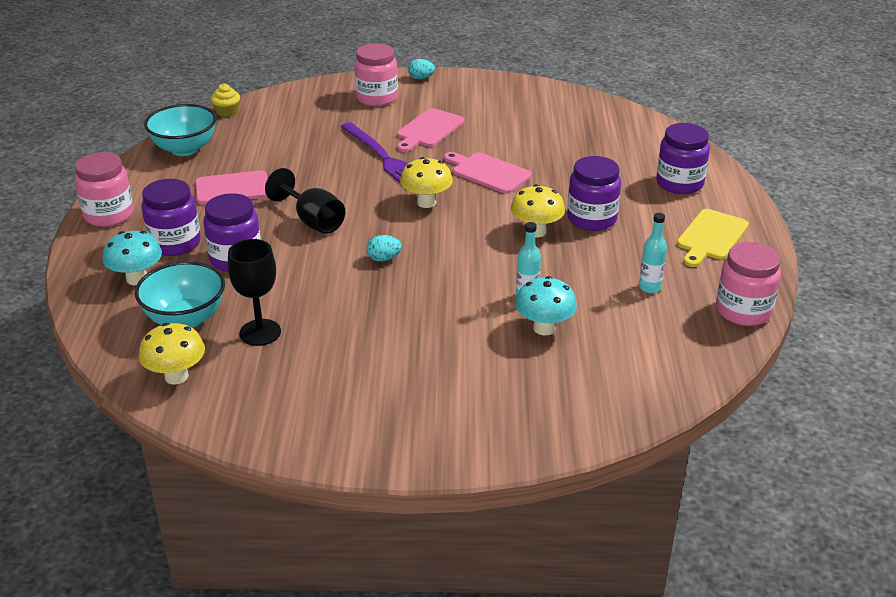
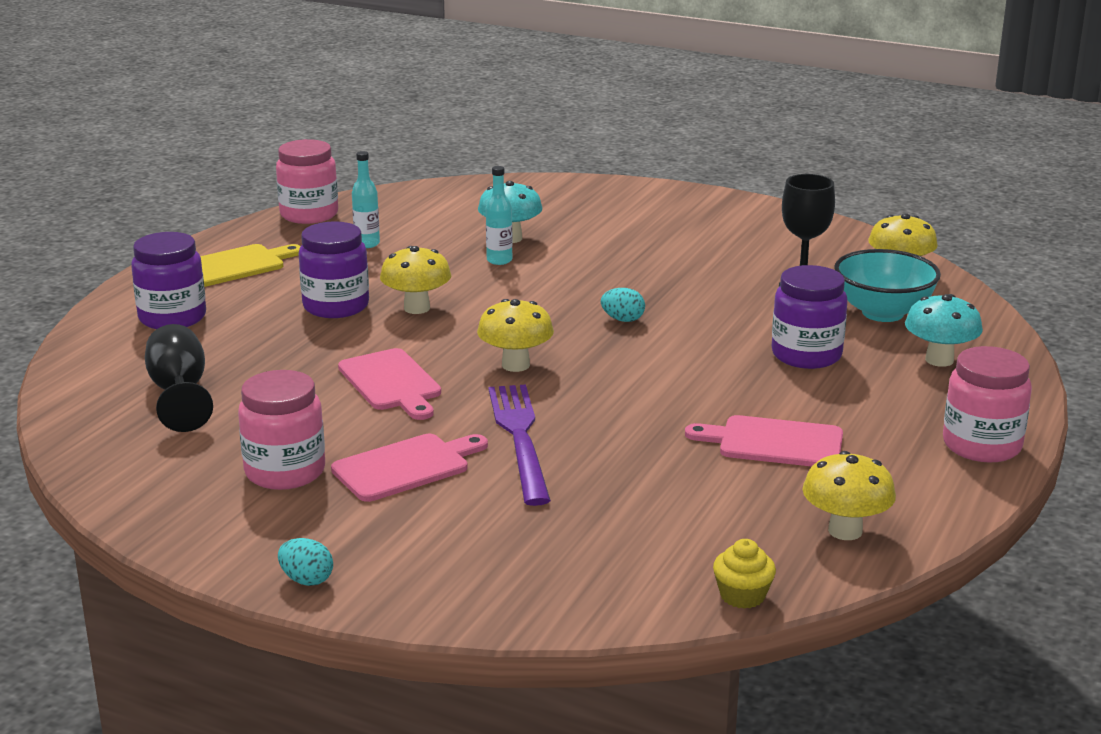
camera: 155 degrees left, 10 degrees down
(175, 243) = (884, 388): purple jar -> none
(185, 149) = (845, 531): turquoise bowl -> yellow mushroom
(312, 221) = (685, 376): black goblet -> black goblet (179, 394)
(377, 98) = (433, 554): pink jar -> pink jar (285, 472)

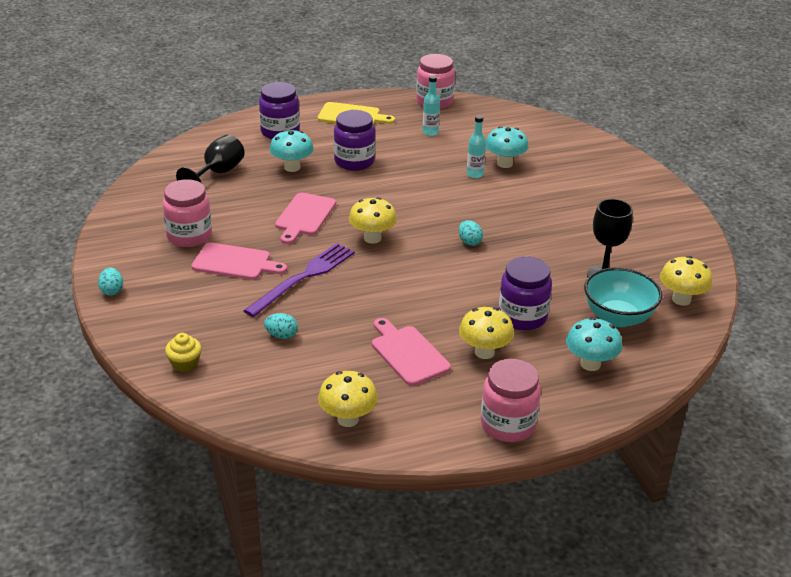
camera: 45 degrees right, 10 degrees up
(269, 345) = (292, 167): none -> turquoise mushroom
(417, 308) = (386, 182): yellow mushroom -> yellow mushroom (484, 352)
(616, 502) = (281, 335): none -> turquoise egg
(742, 595) = (244, 416): yellow cupcake -> yellow cupcake (185, 363)

